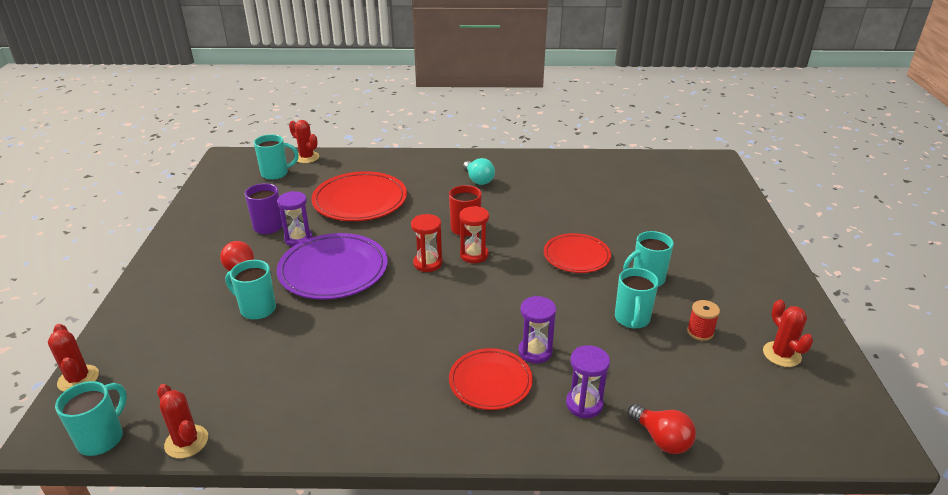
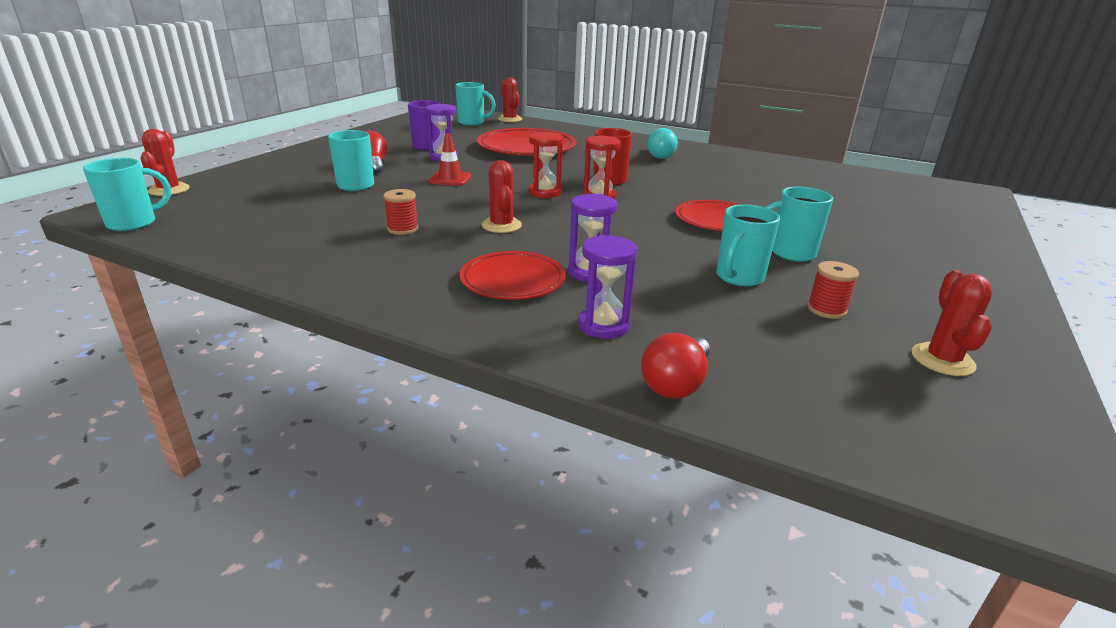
camera: 25 degrees right, 5 degrees down
(186, 442) = (188, 242): red cactus -> red cactus (501, 225)
(333, 270) = (450, 179): purple plate -> red traffic cone
(355, 353) = (403, 229): none -> red spool
(661, 439) = (676, 384): red light bulb -> red light bulb turned 45 degrees clockwise

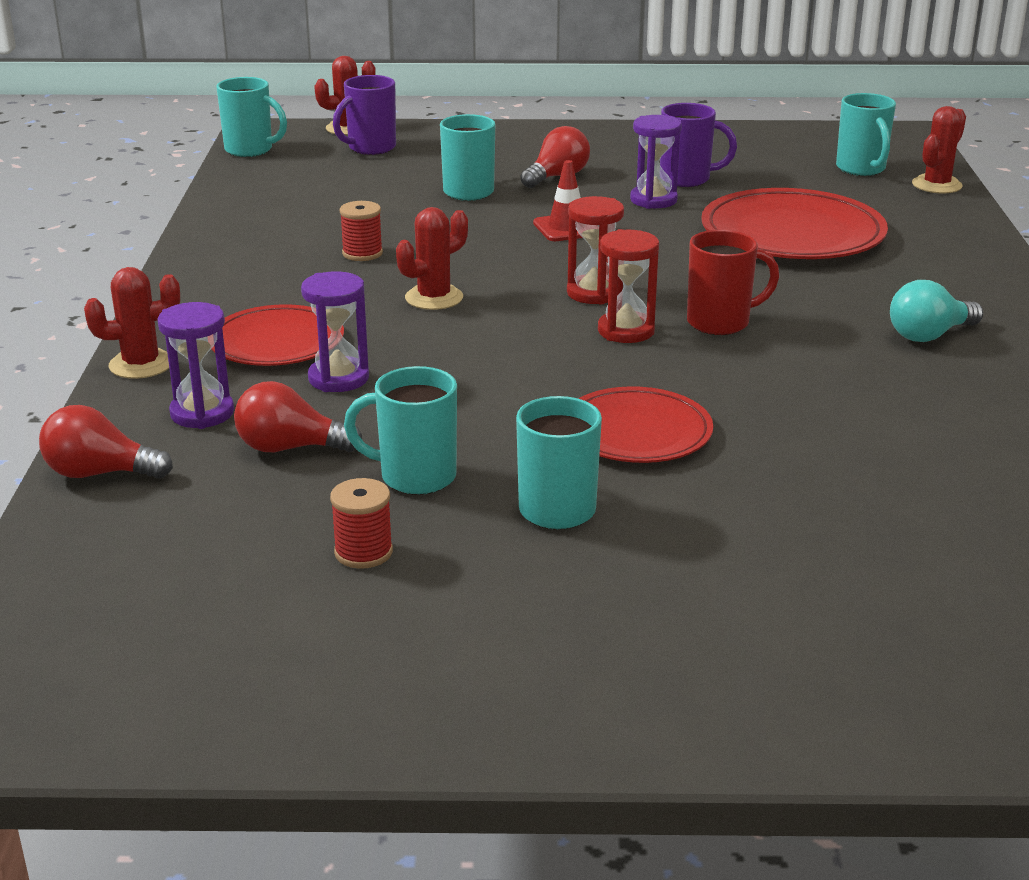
camera: 65 degrees right, 0 degrees up
(223, 192) = (370, 148): none -> purple mug
(679, 305) = (290, 448): none -> red light bulb
(942, 360) = (270, 650): red cactus -> red cactus (141, 364)

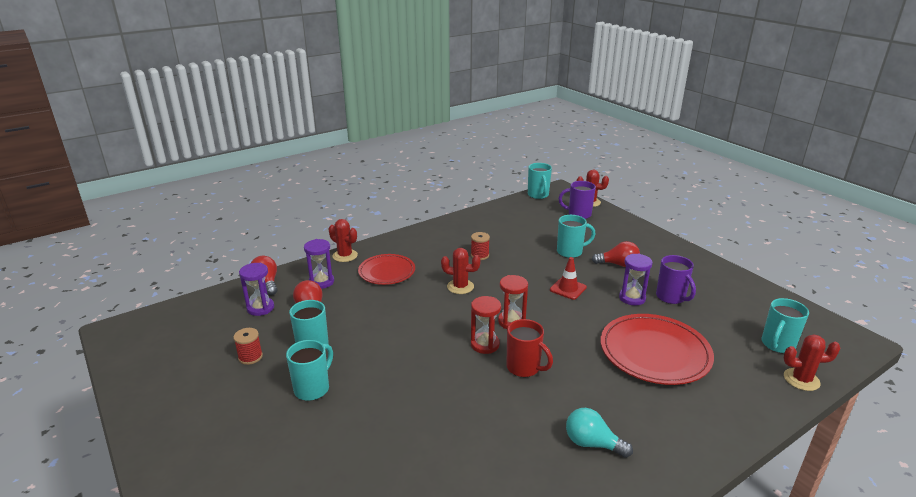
camera: 55 degrees right, 0 degrees up
(338, 378) = (372, 296): purple hourglass -> purple hourglass (260, 308)
(636, 432) = (394, 384): red plate -> none

